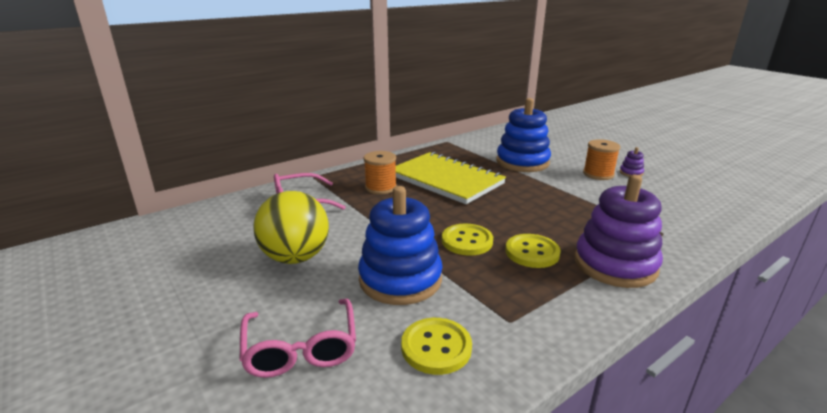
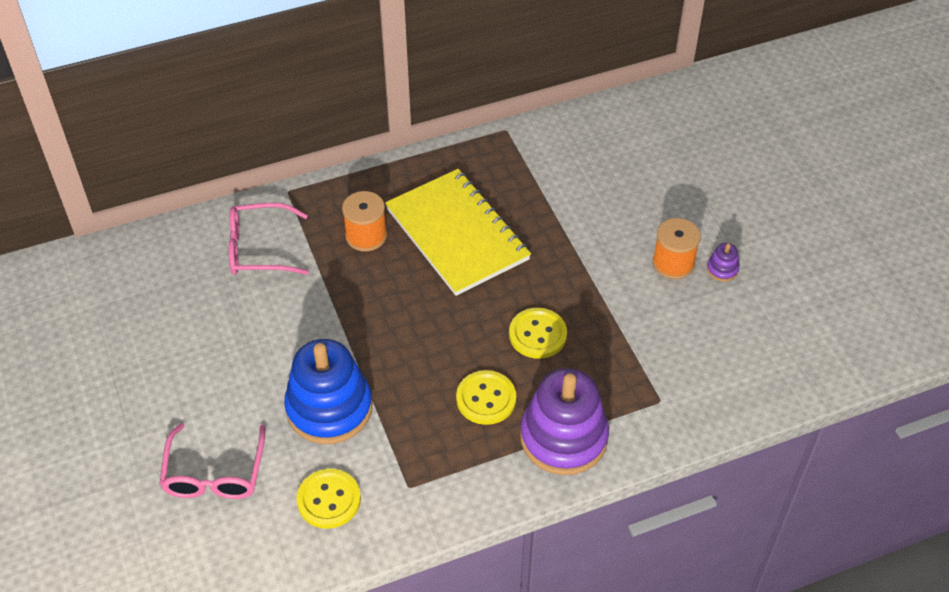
camera: 15 degrees right, 25 degrees up
(295, 257) = (234, 351): yellow ball -> none
(467, 241) = (424, 364): yellow button -> yellow button (537, 334)
(522, 162) = (585, 211): blue stacking toy -> none

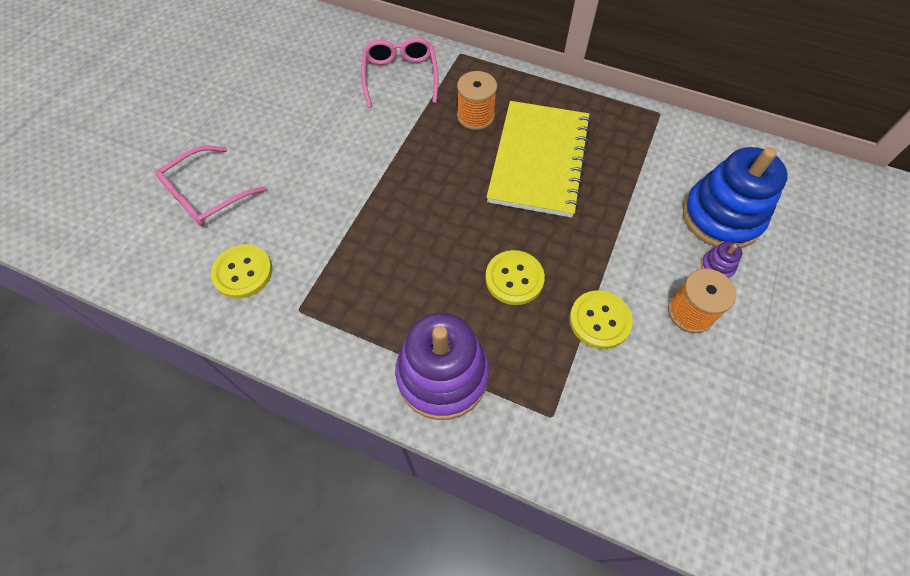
camera: 45 degrees right, 10 degrees up
(259, 249) = (400, 76): pink glasses -> pink glasses turned 45 degrees clockwise
(329, 408) = (317, 211): blue stacking toy -> blue stacking toy (721, 217)
(486, 399) = (422, 294): yellow button -> yellow button (599, 320)
(722, 269) = (731, 353): purple stacking toy -> purple stacking toy (716, 266)

